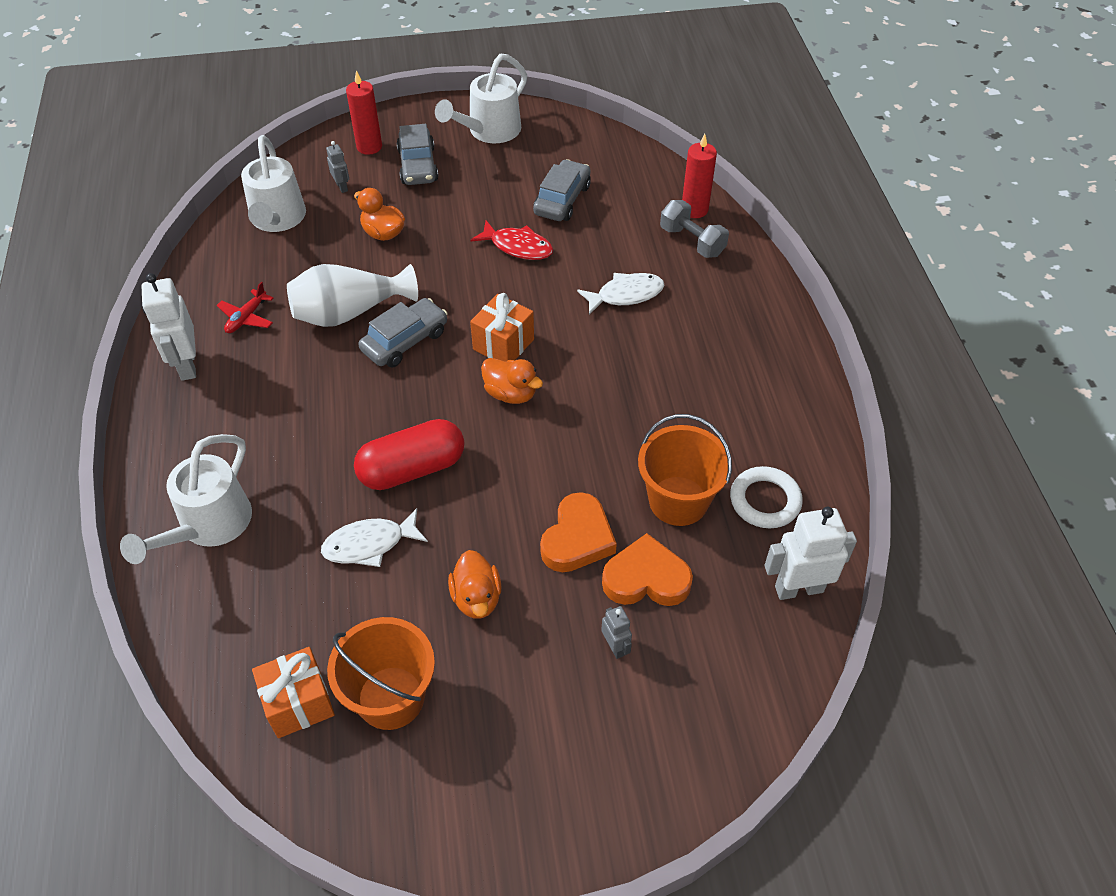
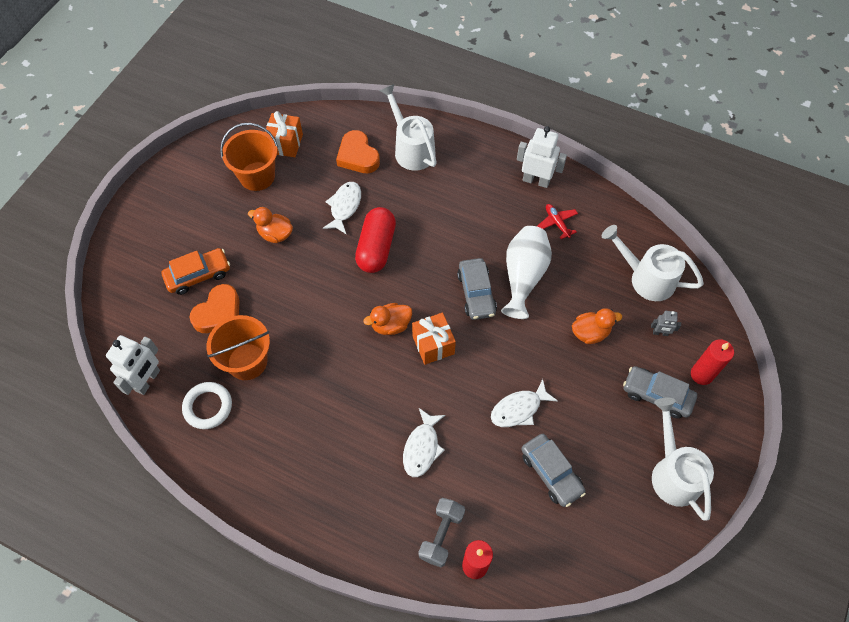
camera: 125 degrees right, 10 degrees up
(518, 247) = (519, 409): red fish -> white fish
(577, 538) = (268, 297): orange heart -> orange heart (358, 156)
(615, 647) = (198, 275): grey robot -> orange car
(692, 241) = (441, 535): grey dumbbell -> grey dumbbell turned 60 degrees counterclockwise

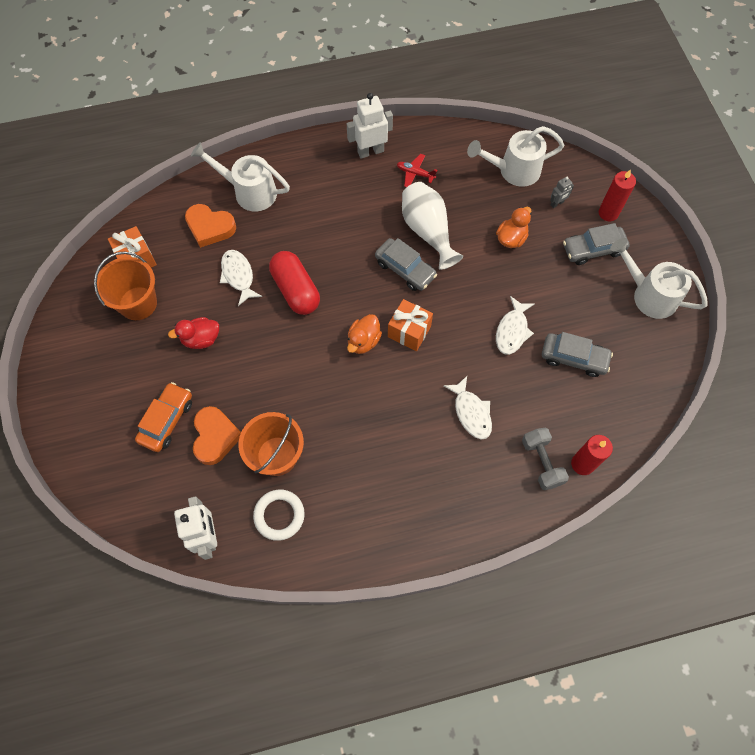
camera: 40 degrees left, 5 degrees up
(275, 234) = (201, 339): orange duck -> red duck

